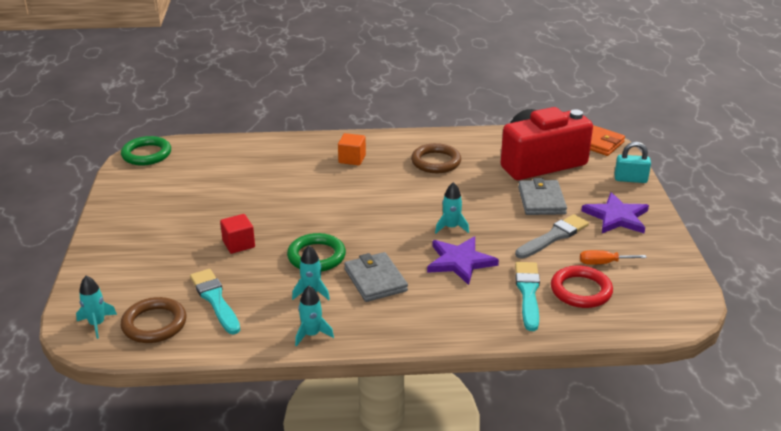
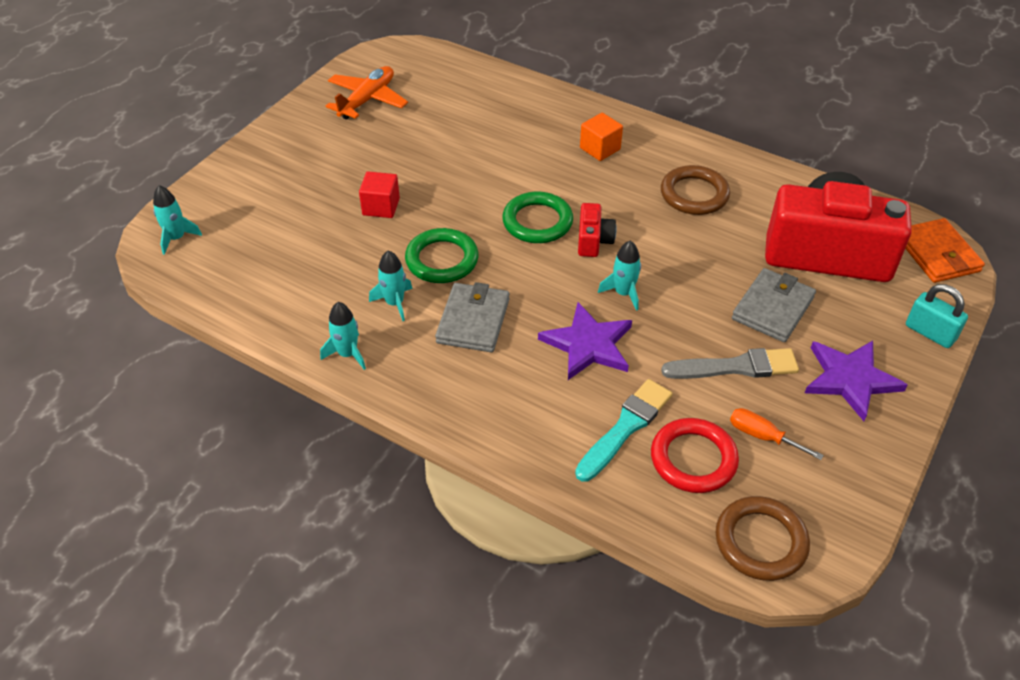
camera: 35 degrees right, 15 degrees up
(146, 154) = (395, 54): green ring -> green ring (537, 222)
(154, 324) = (222, 264): brown ring -> brown ring (760, 541)
(155, 187) = (367, 100): none -> orange plane
(215, 300) = (299, 264): turquoise brush -> none
(402, 208) = (593, 240): none -> red camera

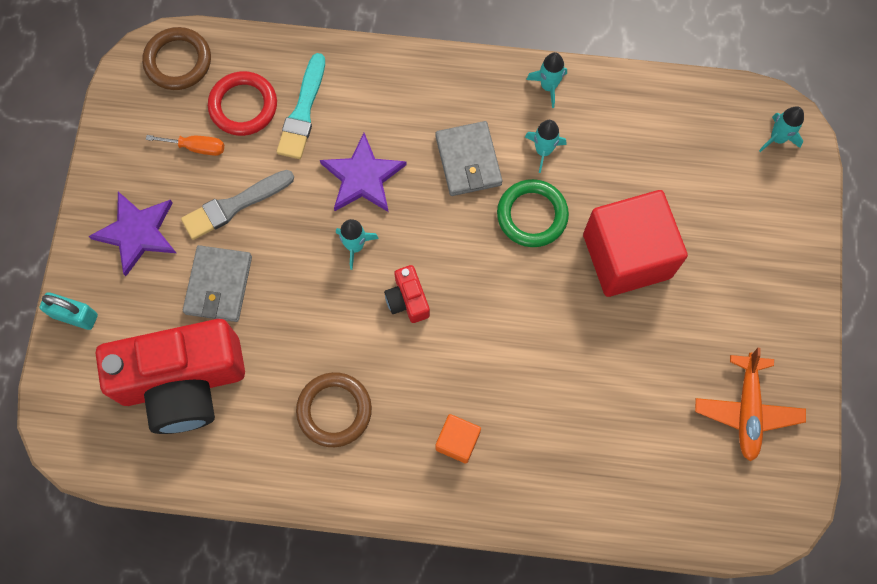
camera: 155 degrees right, 25 degrees up
(381, 207) = (626, 256): red cube -> red cube, size x2.18
(537, 222) = (471, 301): green ring -> none
(937, 254) = (75, 426): orange wallet -> none

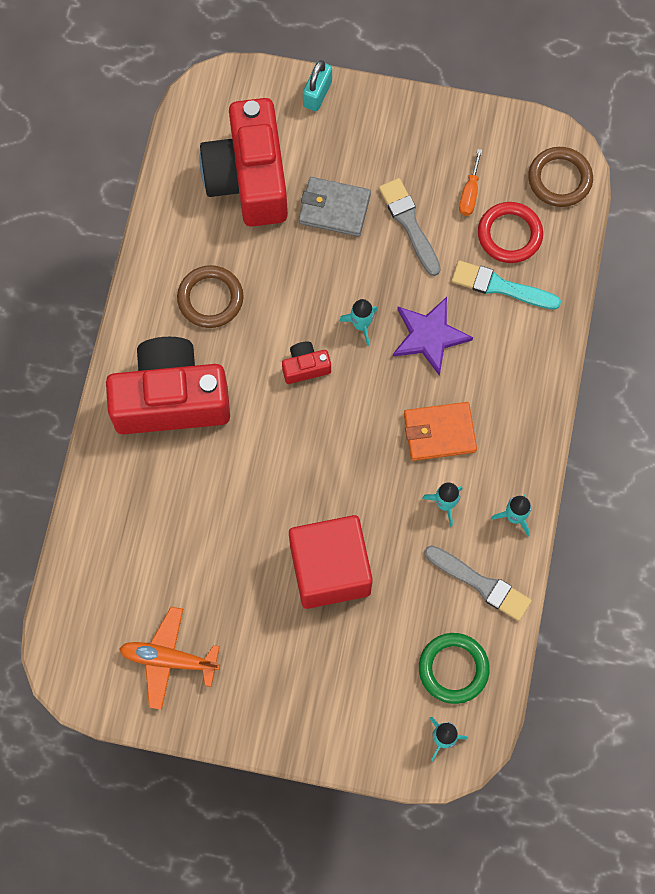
camera: 95 degrees right, 0 degrees up
(137, 232) = (390, 143): purple star -> none
(457, 441) = (171, 399): orange cube -> red camera
(468, 160) = (439, 432): grey wallet -> orange wallet
(532, 215) = (378, 486): green ring -> green ring (453, 669)
(620, 113) = (480, 584): none -> grey brush

